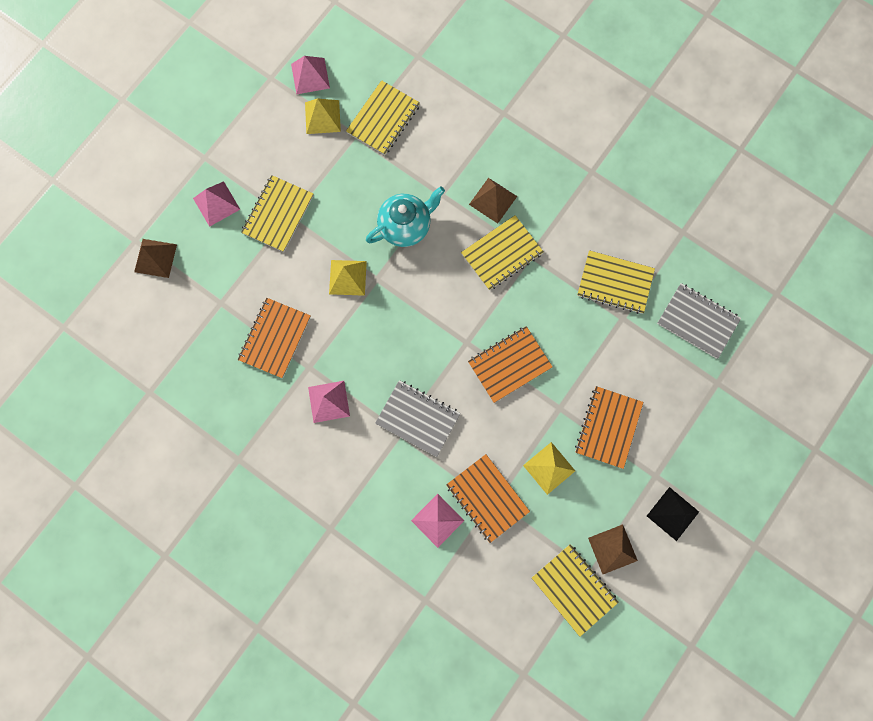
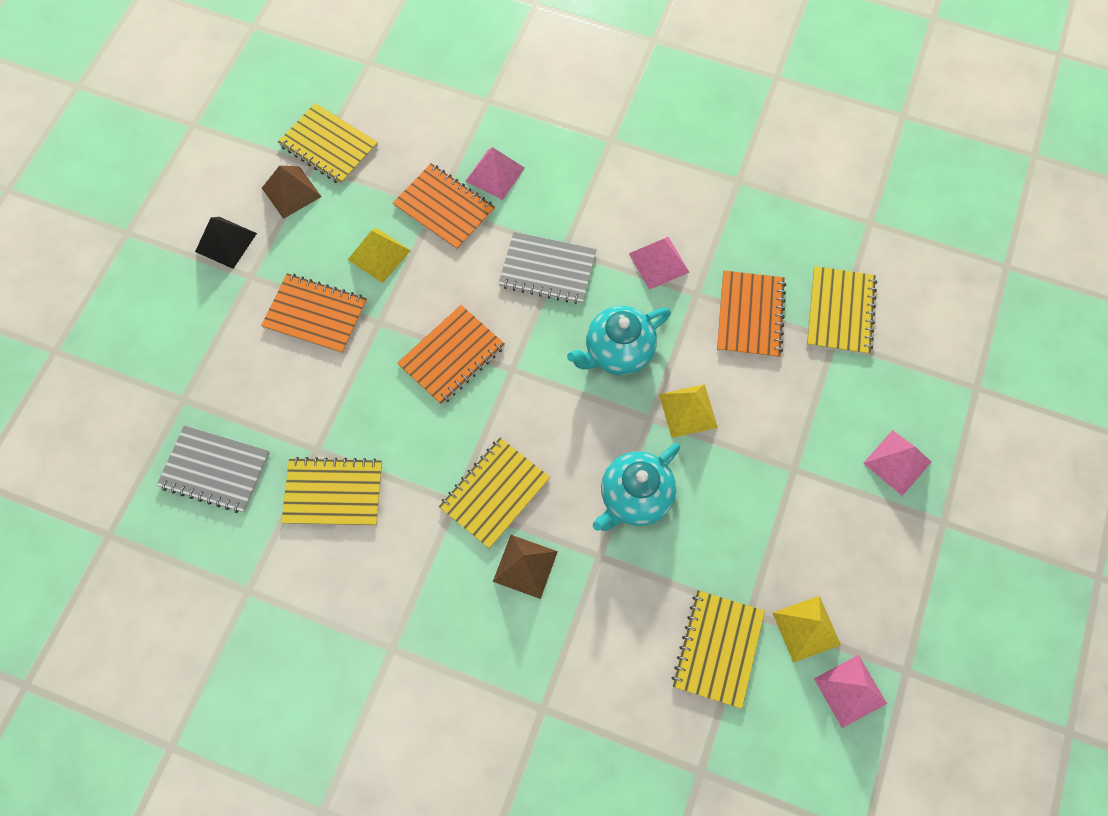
camera: 165 degrees right, 10 degrees down
(155, 258) = (940, 373): brown pyramid -> none
(278, 214) = (810, 469): yellow notebook -> yellow notebook (840, 312)
(384, 335) = (617, 352): none -> turquoise teapot
(608, 427) = (315, 315): orange notebook -> orange notebook turned 75 degrees counterclockwise

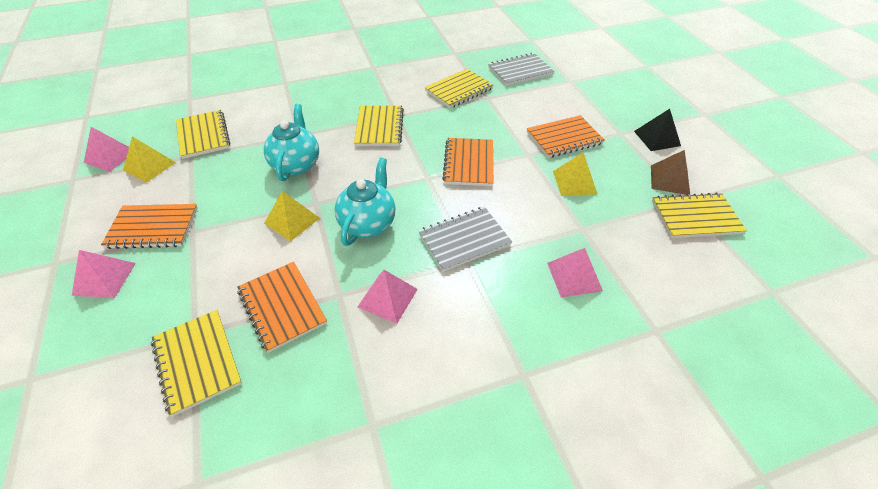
camera: 140 degrees right, 20 degrees down
(444, 208) = (575, 231): orange notebook -> orange notebook (153, 228)
(525, 566) = (336, 113): brown pyramid -> none

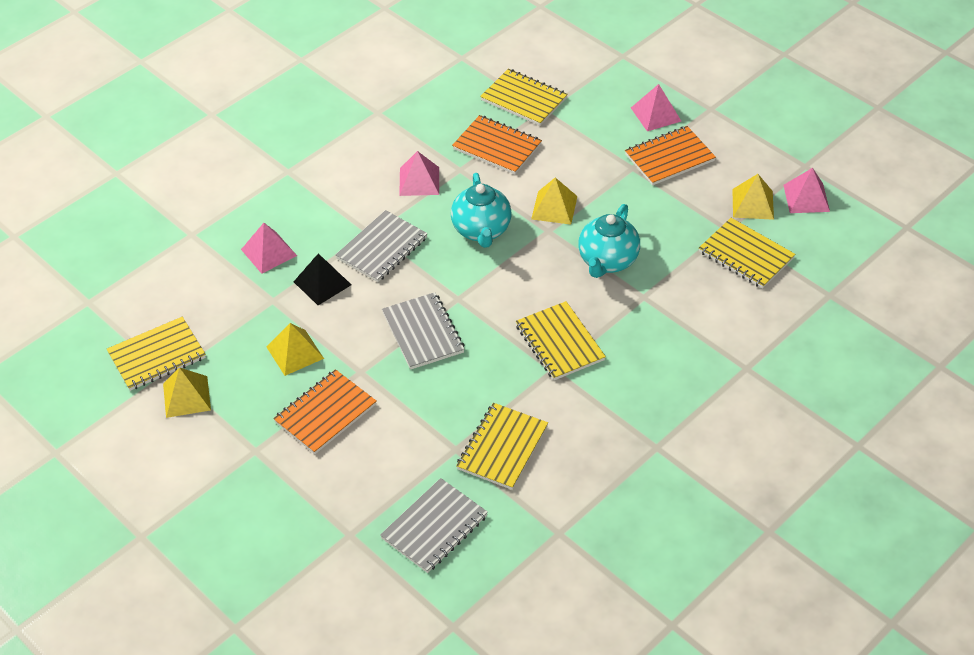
camera: 155 degrees right, 0 degrees up
(296, 164) = (607, 261): turquoise teapot -> turquoise teapot turned 45 degrees clockwise
(469, 163) = (423, 333): orange notebook -> grey notebook
(657, 138) = (206, 460): black pyramid -> black pyramid (322, 283)
(669, 179) = (186, 396): brown pyramid -> yellow pyramid

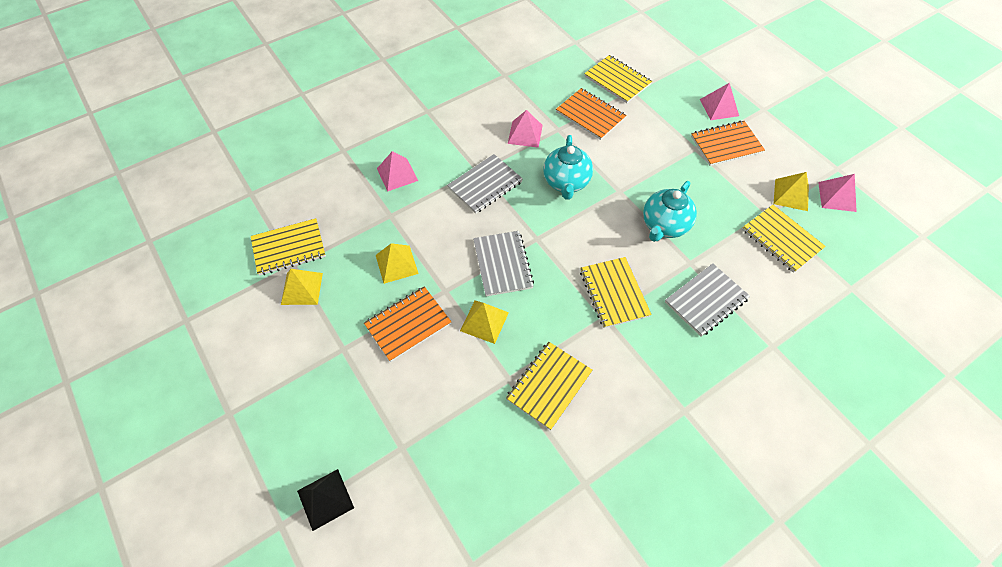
camera: 10 degrees right, 10 degrees up
(322, 283) = (432, 207): black pyramid -> black pyramid (325, 499)
(434, 527) = (476, 455): grey notebook -> grey notebook (706, 300)
(554, 207) = (627, 172): yellow pyramid -> yellow pyramid (484, 321)

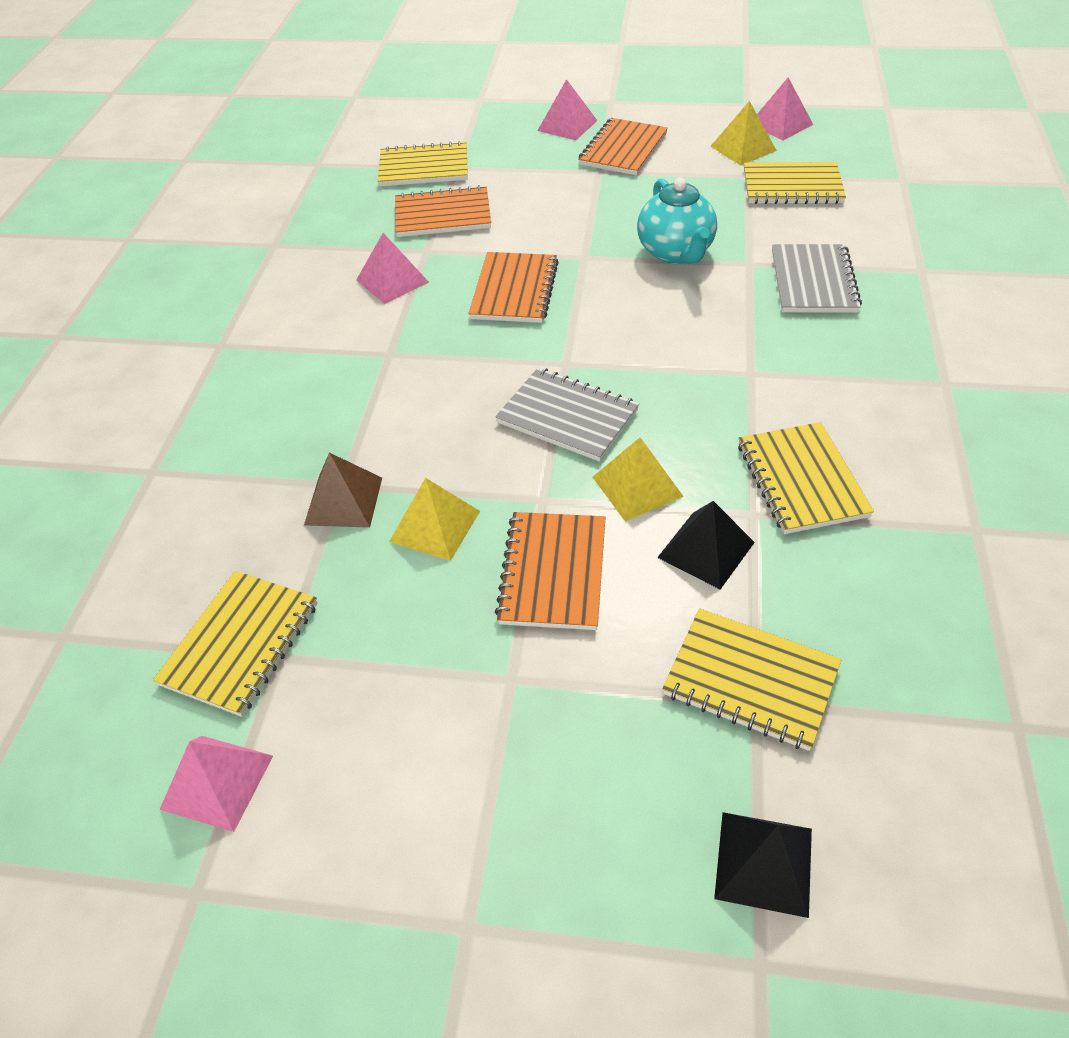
camera: 45 degrees left, 10 degrees down
(302, 288) = (338, 670): yellow pyramid -> none
(382, 223) = (343, 501): none -> brown pyramid
(397, 174) = (281, 437): pink pyramid -> pink pyramid (217, 782)
(470, 373) = (706, 549): none -> black pyramid
(485, 185) = (421, 361): grey notebook -> none
(566, 182) = (514, 290): turquoise teapot -> orange notebook
(614, 293) = (724, 345): yellow notebook -> yellow notebook (750, 680)

